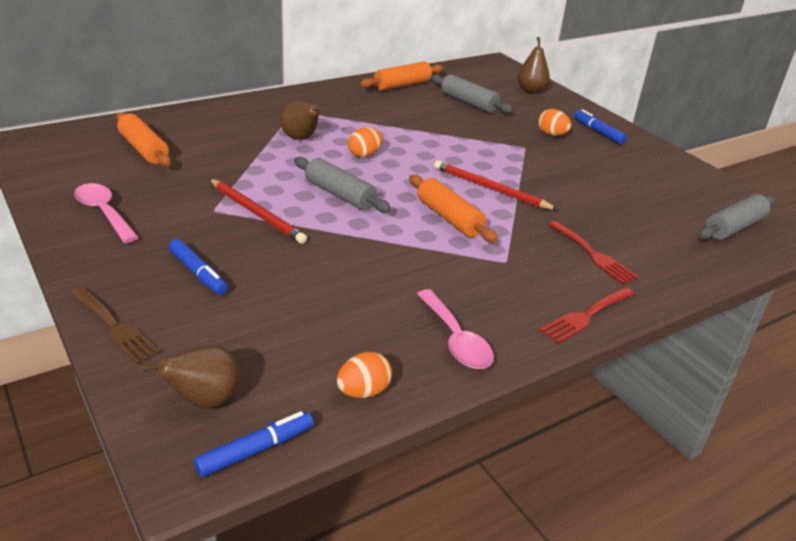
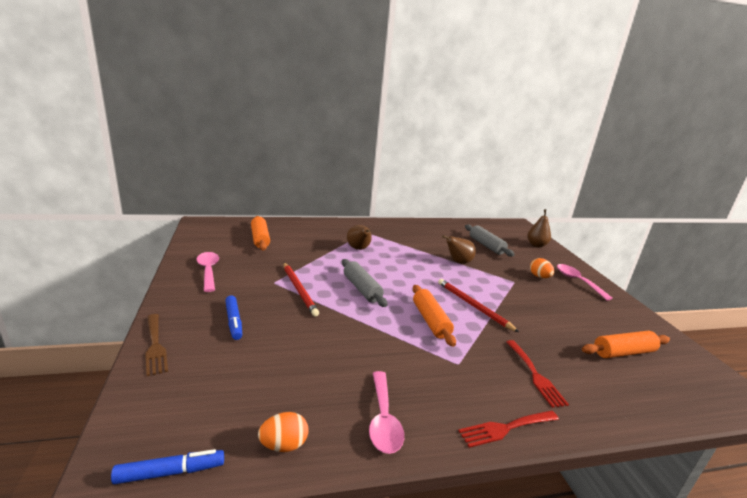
camera: 20 degrees right, 10 degrees down
(204, 401) = (167, 417): brown pear -> brown pear (458, 262)
(364, 155) = (394, 266): orange egg -> none
(402, 85) = (445, 228): orange rolling pin -> orange rolling pin (623, 352)
(598, 132) = (577, 281): blue marker -> pink spoon
(733, 227) = (677, 380): grey rolling pin -> none

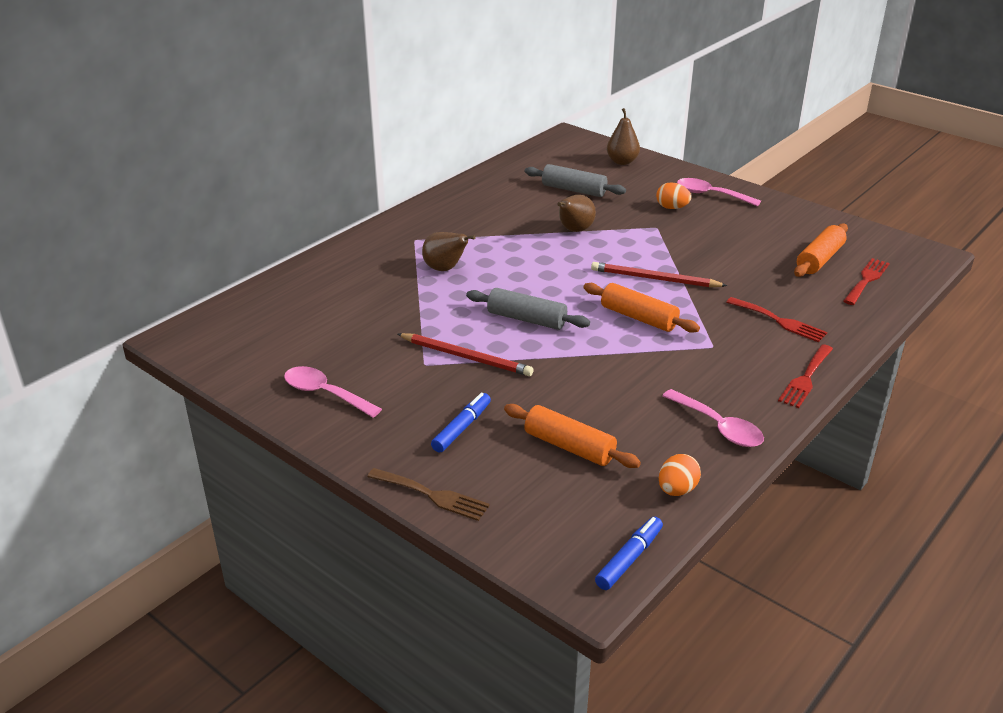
camera: 35 degrees left, 10 degrees up
(234, 321) = (462, 428): blue marker -> blue marker turned 90 degrees counterclockwise
(260, 239) = (303, 318): orange rolling pin -> orange rolling pin (569, 446)
(654, 386) = (866, 280): none -> red fork

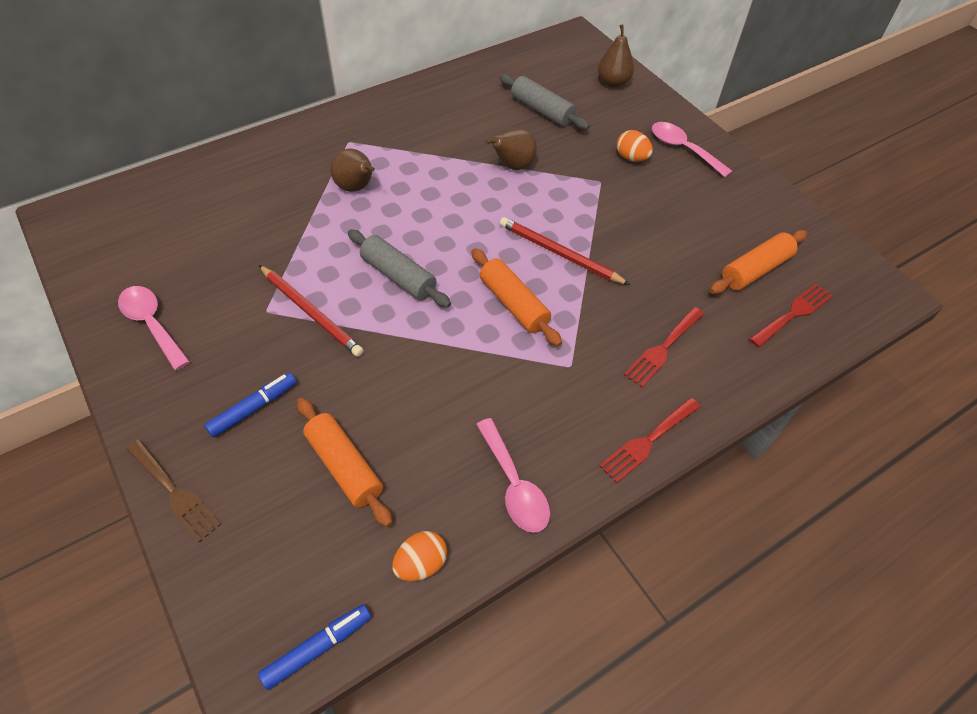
camera: 15 degrees right, 20 degrees up
(779, 321) = (663, 349): red fork -> red fork turned 75 degrees clockwise

